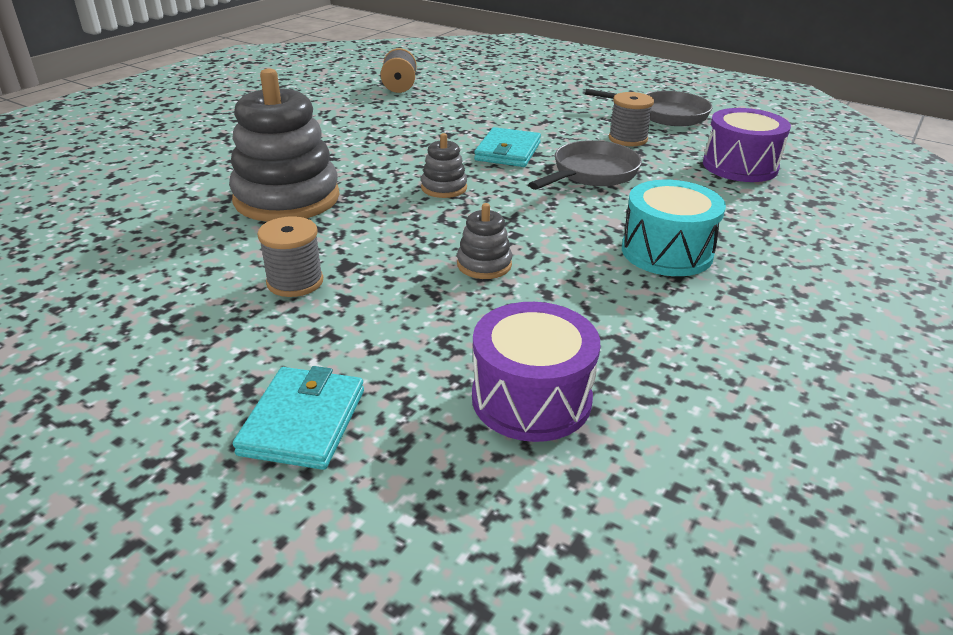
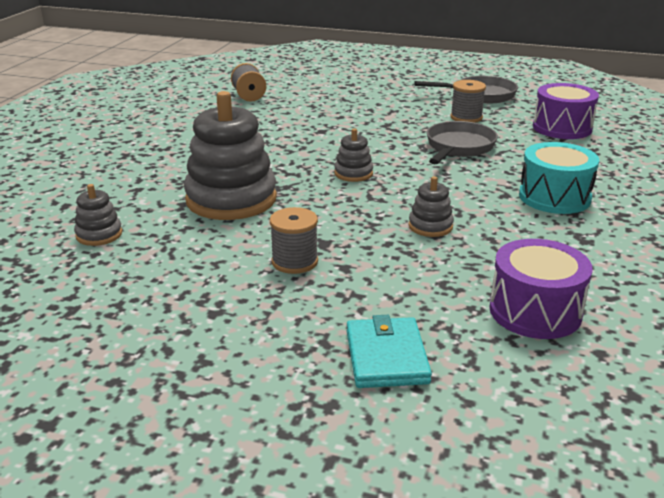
camera: 15 degrees left, 5 degrees down
(121, 217) = (99, 234): none -> grey stacking toy
(508, 151) = (381, 139): turquoise wallet -> none

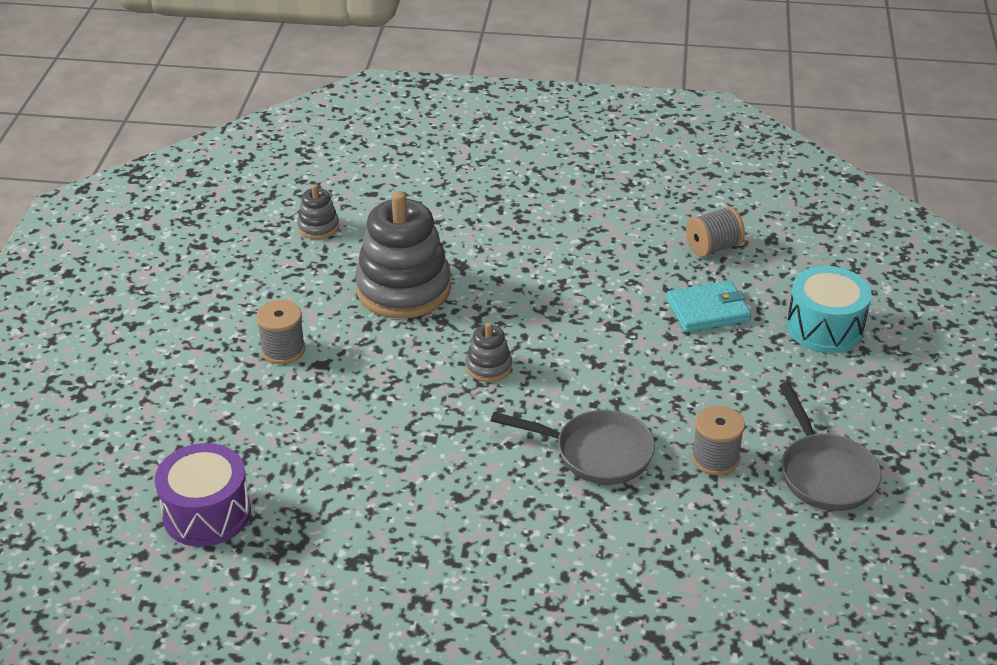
camera: 80 degrees right, 10 degrees up
(386, 357) = (137, 421): turquoise wallet -> turquoise wallet (707, 310)
(430, 226) = (367, 436): grey stacking toy -> none
(554, 197) = (461, 542): turquoise drum -> turquoise drum (824, 327)
(562, 128) = (711, 565): purple drum -> none

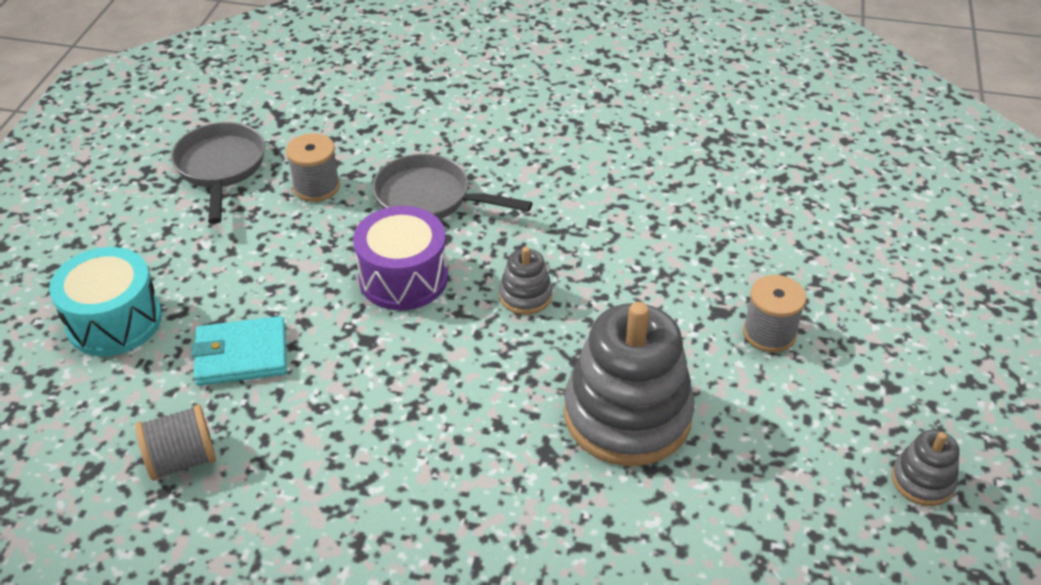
camera: 175 degrees left, 5 degrees up
(207, 513) = (799, 168): purple drum -> purple drum (403, 278)
(318, 227) = (765, 546): grey stacking toy -> grey stacking toy (922, 480)

